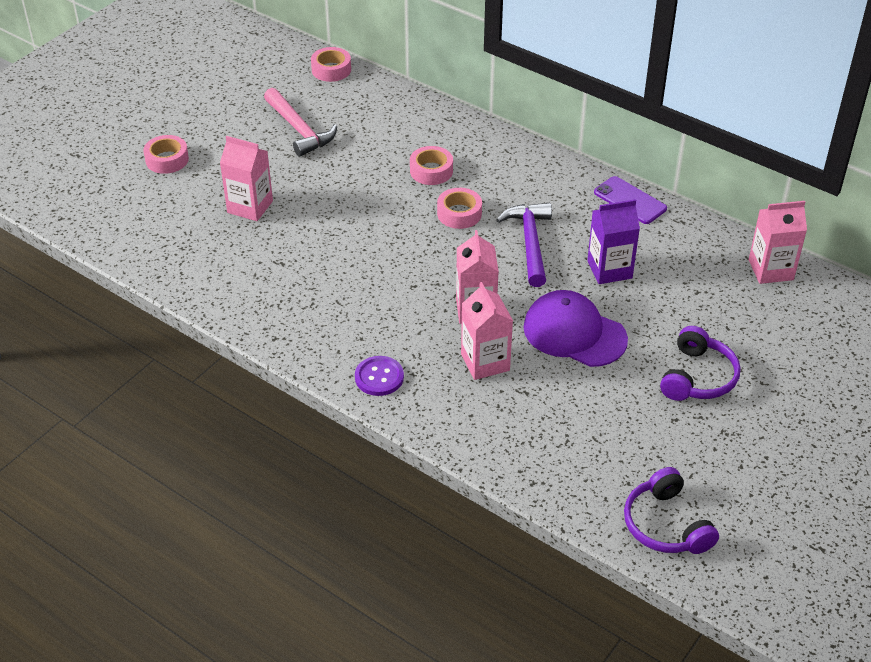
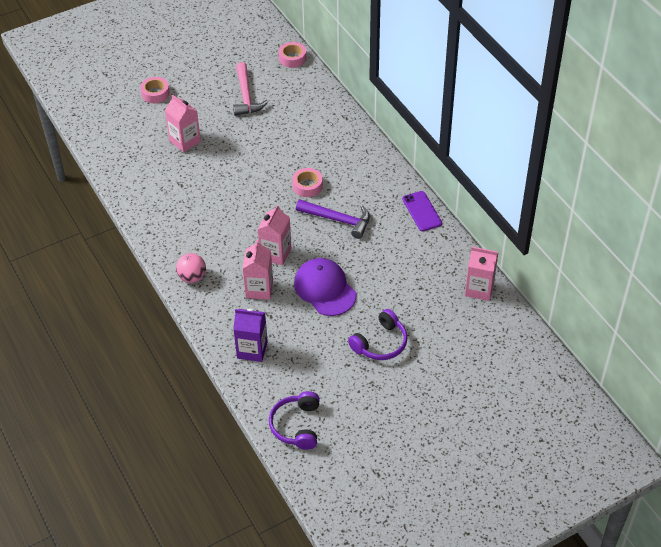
camera: 25 degrees right, 5 degrees up
(379, 377) = (192, 277): purple button -> pink ball
(431, 171) = (309, 150): pink tape -> none
(530, 243) = (338, 220): purple hammer -> purple hammer turned 90 degrees clockwise
(609, 269) = (375, 254): purple carton -> purple carton (252, 350)

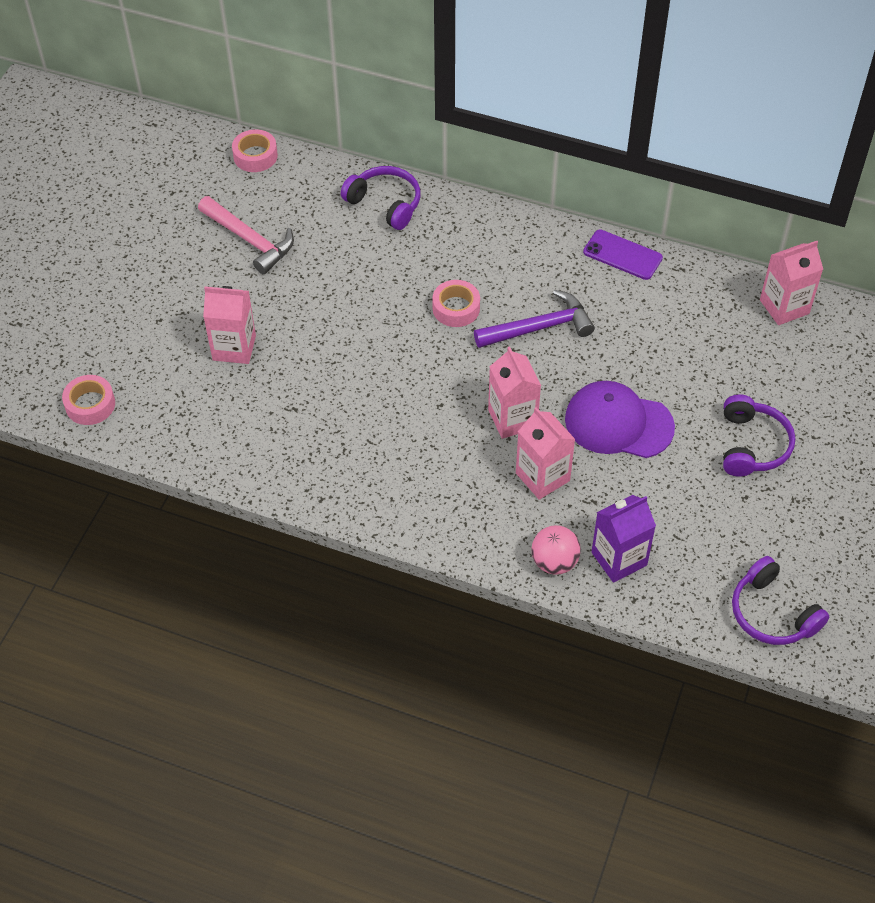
camera: 40 degrees left, 5 degrees up
(155, 93) = (120, 308): pink tape -> pink tape (90, 404)
(192, 277) = (444, 519): pink ball -> pink ball (554, 562)
(329, 116) = (385, 204): none -> purple headphones

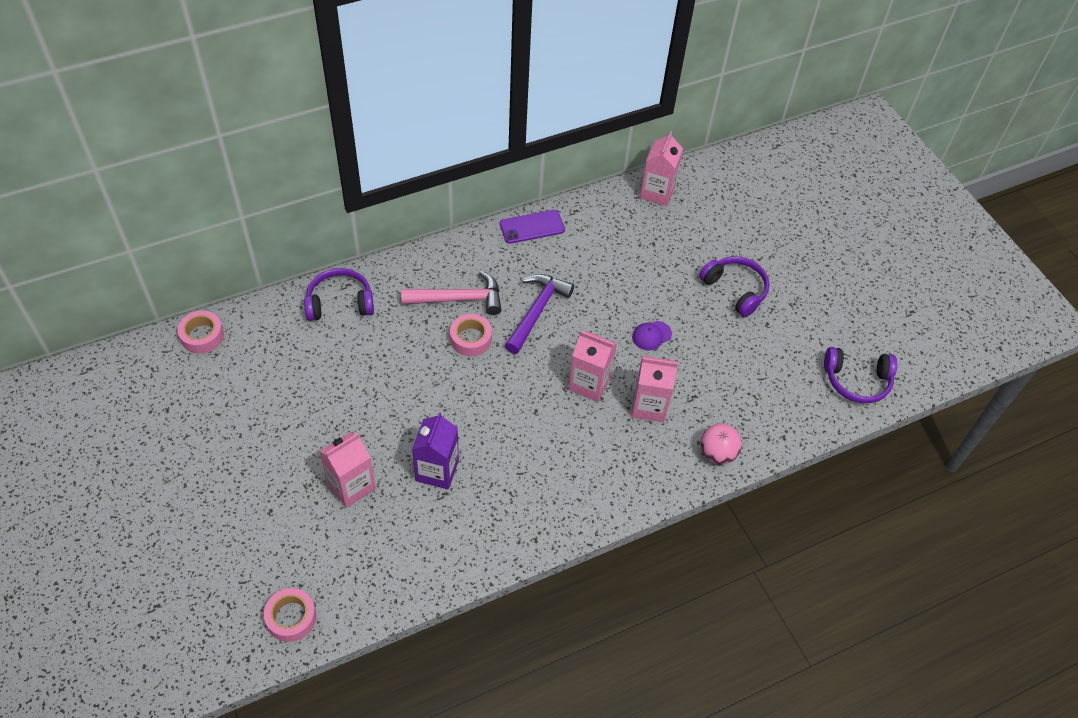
camera: 50 degrees left, 0 degrees up
(250, 240) = (271, 400): pink hammer -> pink hammer (459, 299)
(618, 423) = (651, 335): purple cap -> purple cap, size x0.46
(619, 559) = (748, 419): purple carton -> purple carton (437, 470)

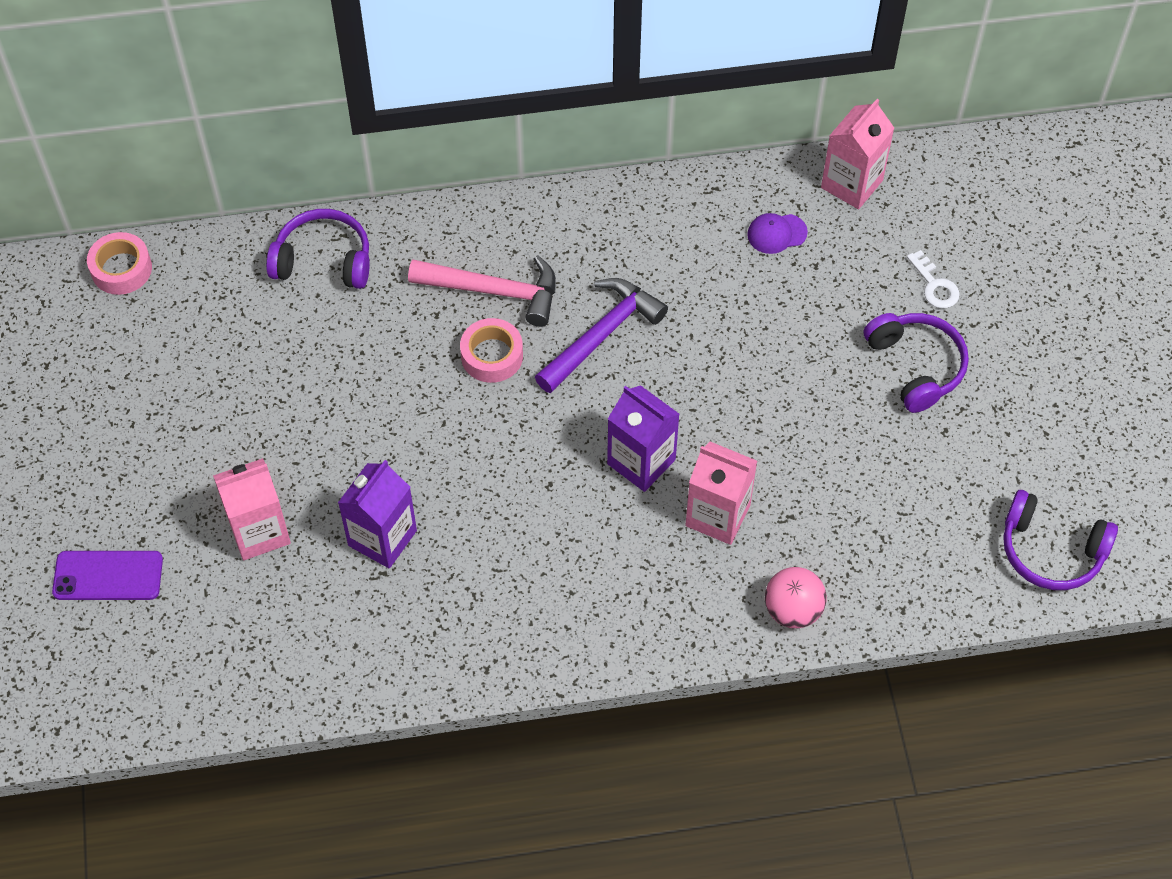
camera: 20 degrees right, 5 degrees up
(291, 617) = (127, 692): pink tape -> none
(532, 227) = (639, 201): purple phone -> purple phone (108, 576)
(589, 383) = (641, 462): pink carton -> purple carton
(651, 335) = (760, 410): purple cap -> purple cap (776, 233)
(728, 241) = (934, 285): none -> white key

